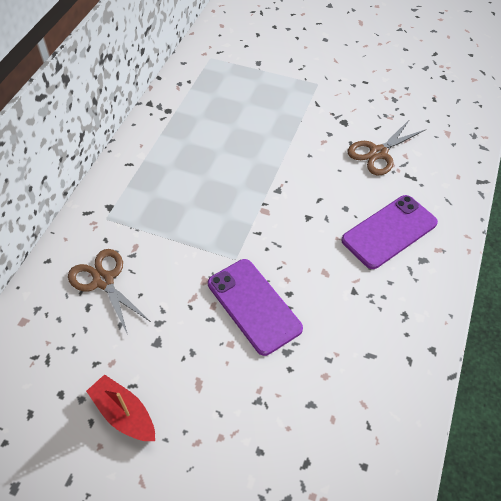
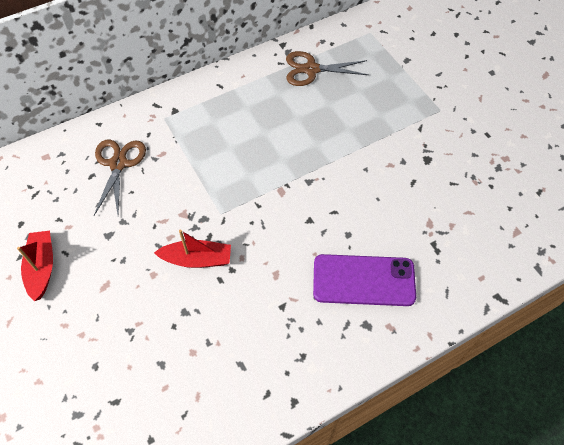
camera: 40 degrees right, 5 degrees up
(254, 306) = (197, 259): purple phone -> red boat
(378, 153) = (428, 206): brown scissors -> brown scissors (311, 69)

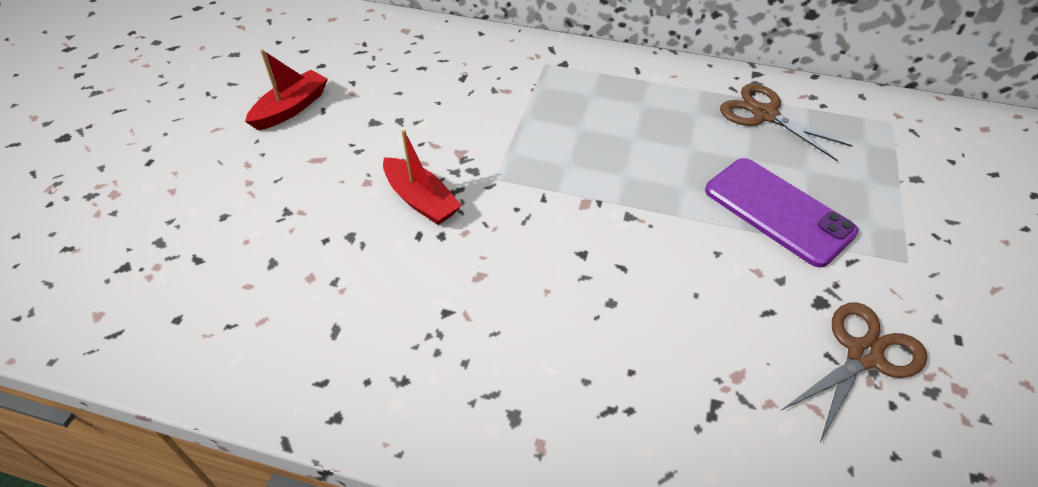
camera: 45 degrees right, 10 degrees down
(118, 164) = (456, 73): brown scissors -> brown scissors (863, 355)
(363, 280) = (570, 365): purple phone -> purple phone (778, 211)

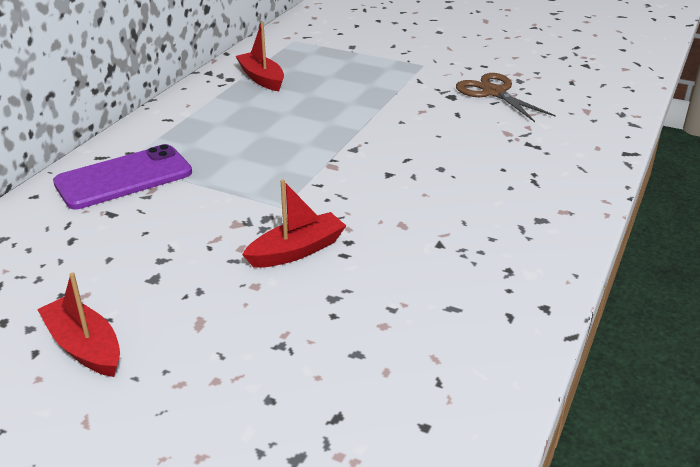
camera: 80 degrees left, 15 degrees down
(765, 114) = (261, 78): brown scissors -> red boat
(778, 211) = (367, 93): purple phone -> purple phone (124, 178)

